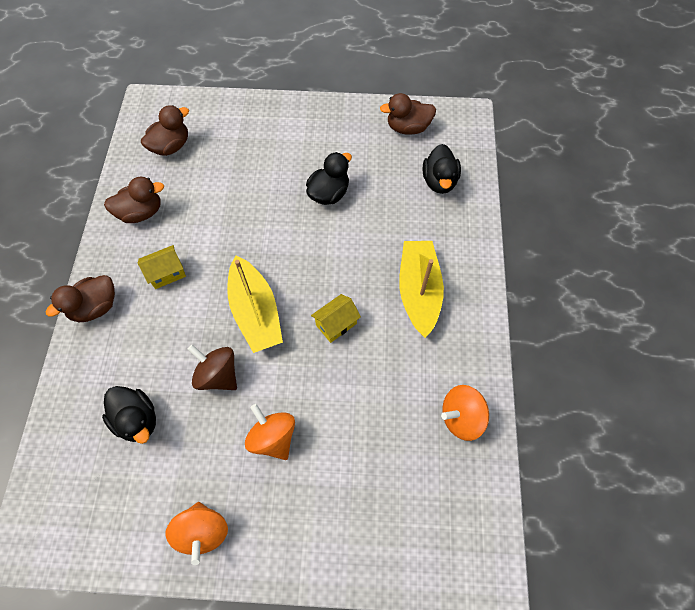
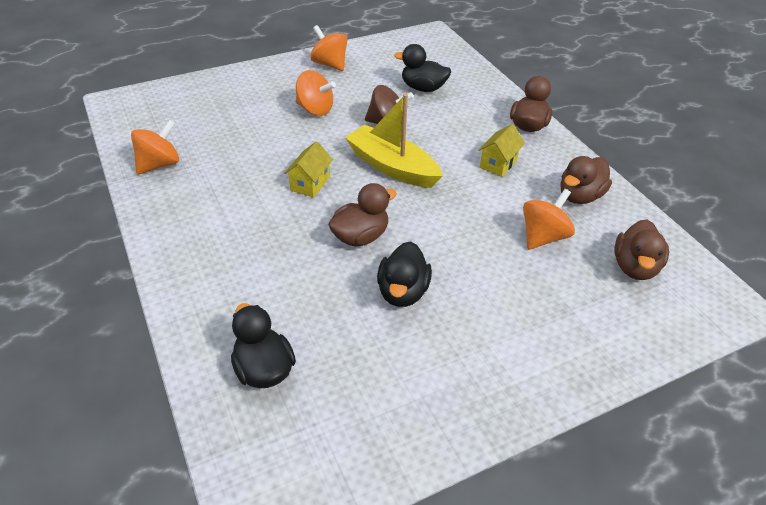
camera: 150 degrees right, 20 degrees down
(203, 192) = (543, 236): none -> orange spinning top
(408, 128) = (353, 438): brown duck -> brown duck (360, 237)
(418, 292) = (238, 236): yellow boat -> none

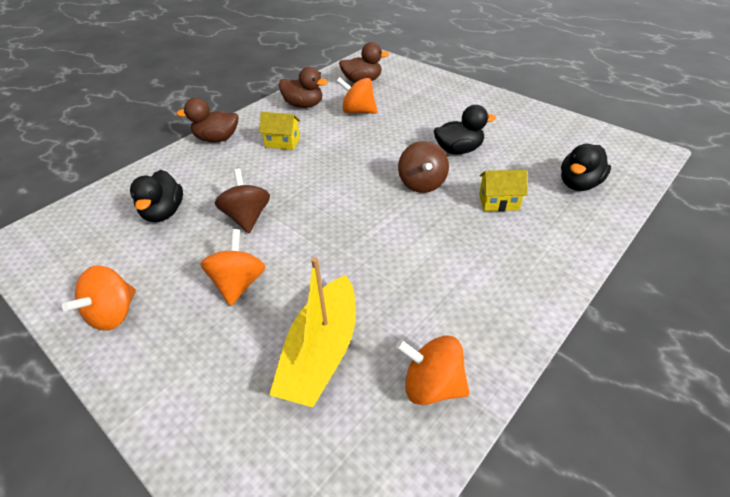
camera: 110 degrees left, 0 degrees up
(310, 183) = (377, 235): yellow house -> yellow house (498, 202)
(360, 237) = (422, 183): brown duck -> brown spinning top
(392, 167) = (319, 194): yellow boat -> yellow boat (321, 352)

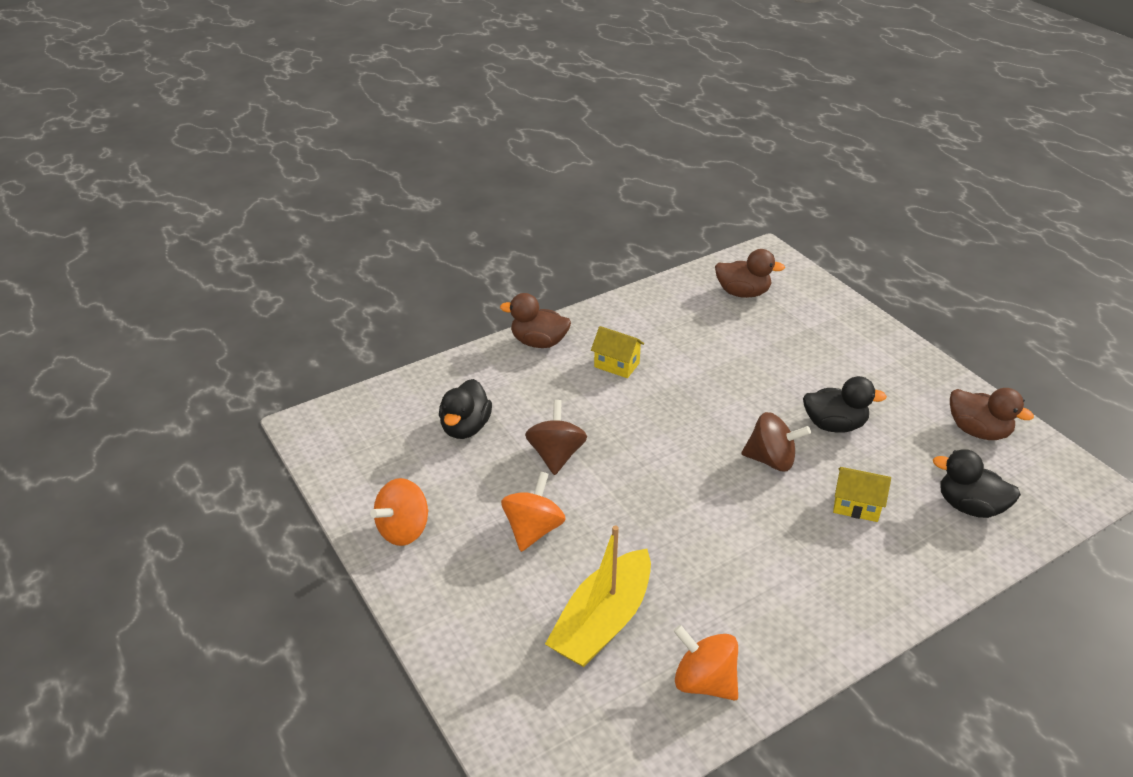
camera: 15 degrees right, 5 degrees down
(304, 105) = (655, 315): brown duck -> brown duck (978, 431)
(358, 111) = (723, 339): orange spinning top -> none
(422, 183) = (771, 460): brown spinning top -> brown spinning top turned 90 degrees counterclockwise
(579, 184) = (969, 506): black duck -> black duck turned 60 degrees clockwise

